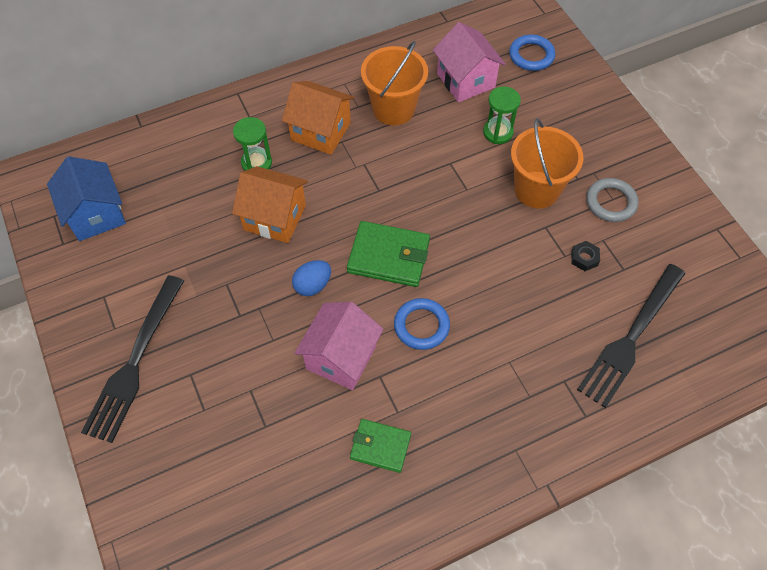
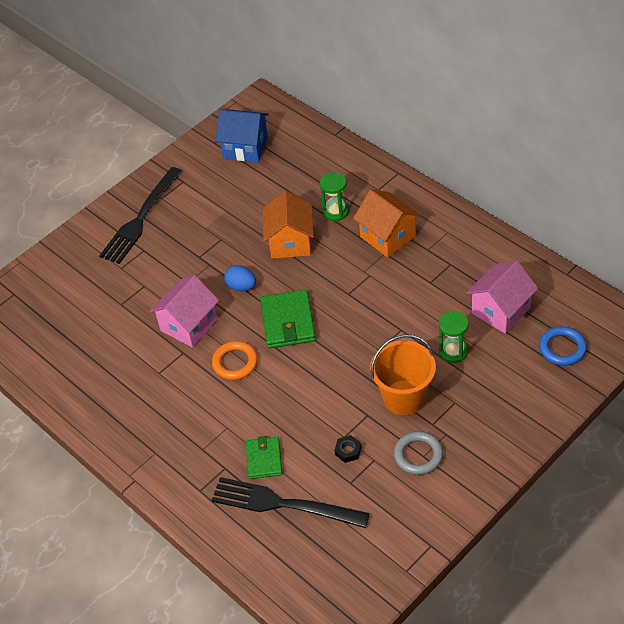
camera: 75 degrees right, 10 degrees down
(96, 214) = (245, 147): blue house -> blue house turned 60 degrees clockwise
(134, 363) = (140, 219): black fork -> black fork turned 60 degrees counterclockwise
(320, 131) = (388, 236): orange house -> orange house turned 45 degrees counterclockwise
(341, 357) = (189, 325): pink house -> pink house turned 60 degrees counterclockwise
(380, 446) = (129, 372): green wallet -> green wallet (264, 459)
(393, 109) = (438, 273): orange bucket -> none
(421, 326) = (235, 363): blue ring -> orange ring

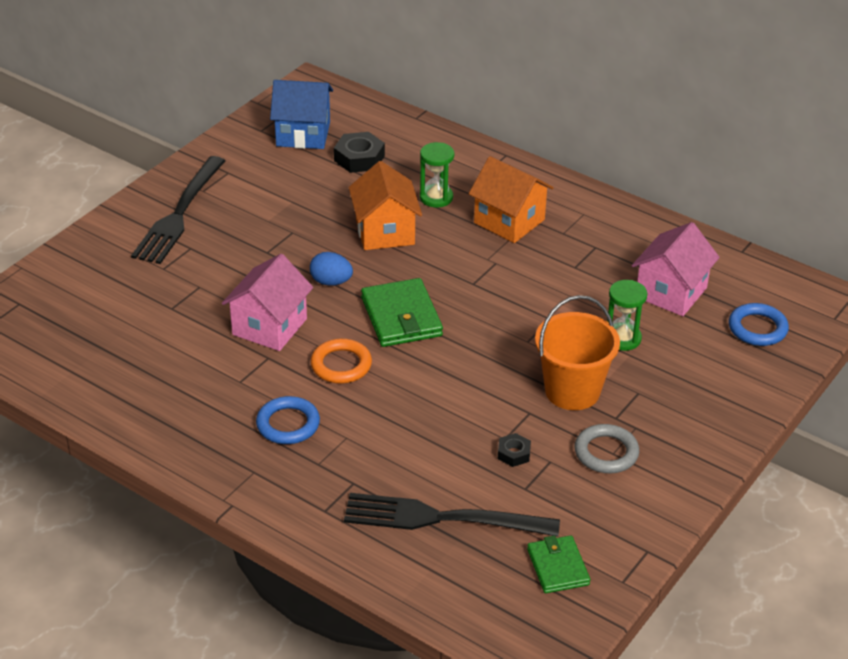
camera: 15 degrees left, 10 degrees down
(187, 413) = (288, 424): none -> blue ring
(264, 459) = (404, 469): green wallet -> green wallet (558, 567)
(284, 172) = (359, 158): none -> black nut

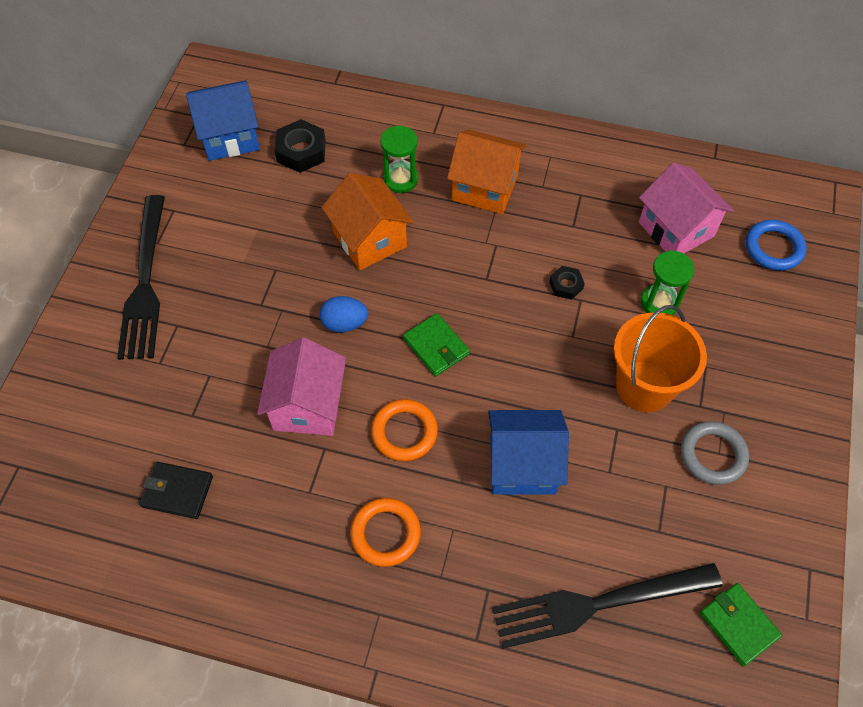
camera: 20 degrees left, 20 degrees up
(134, 352) = (177, 491): none -> black wallet
(288, 424) = (385, 533): blue ring -> orange ring
(401, 317) = (436, 346): green wallet -> green wallet, size x0.64
(430, 413) = (522, 465): none -> blue house
(514, 453) = (627, 489): black nut -> black nut (566, 285)
(671, 292) = (676, 229): pink house -> pink house turned 45 degrees counterclockwise

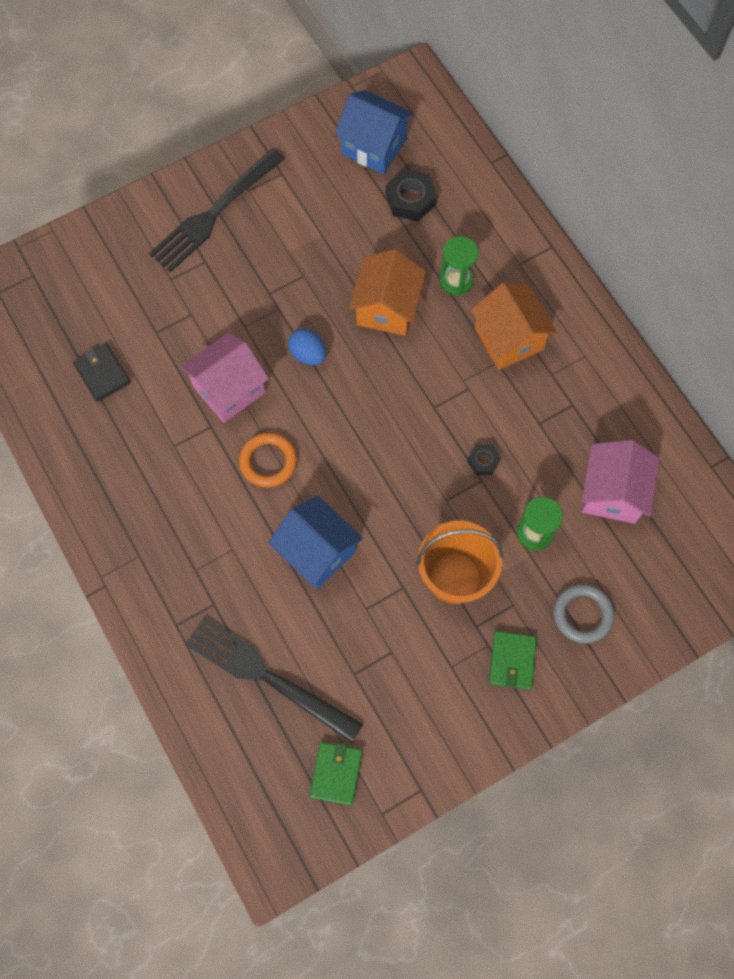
camera: 45 degrees right, 10 degrees up
(385, 533) = (191, 513): orange ring -> none
(436, 346) = (348, 424): green wallet -> green wallet (512, 661)
(713, 455) = (445, 663): grey ring -> grey ring (582, 614)
(773, 248) = (668, 572): blue ring -> none

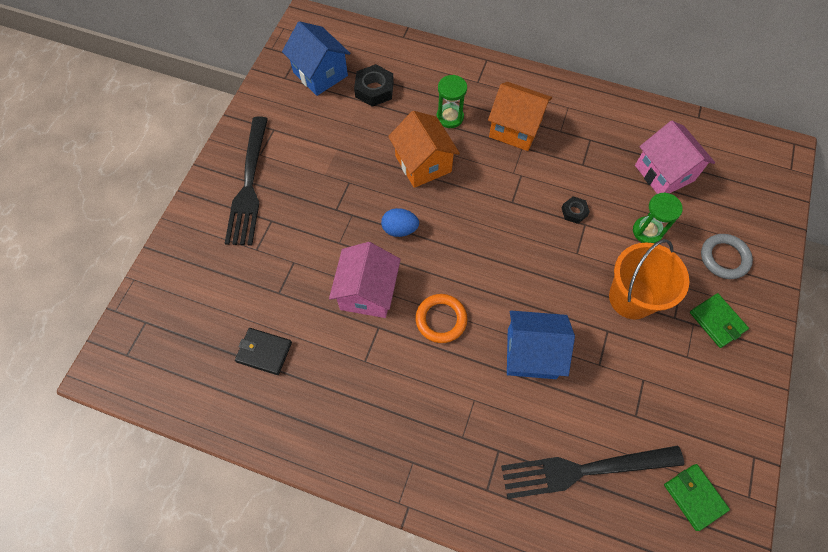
camera: 40 degrees left, 5 degrees down
(374, 146) = (320, 74): blue house -> blue house turned 60 degrees clockwise

